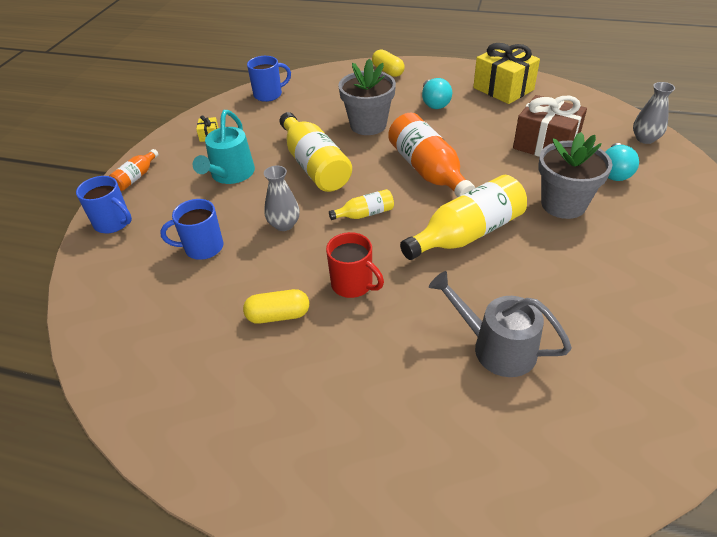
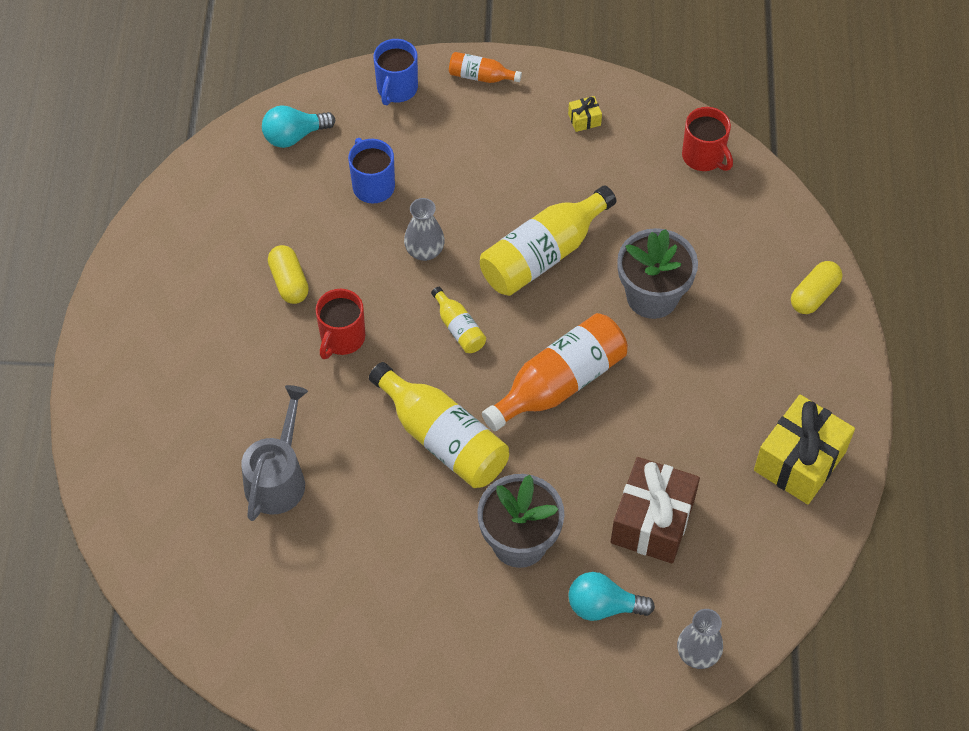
camera: 75 degrees right, 15 degrees up
(230, 174) = (506, 170): turquoise watering can -> none
(269, 94) = (704, 157): blue mug -> red mug
(434, 103) = (732, 371): turquoise light bulb -> turquoise light bulb (294, 136)

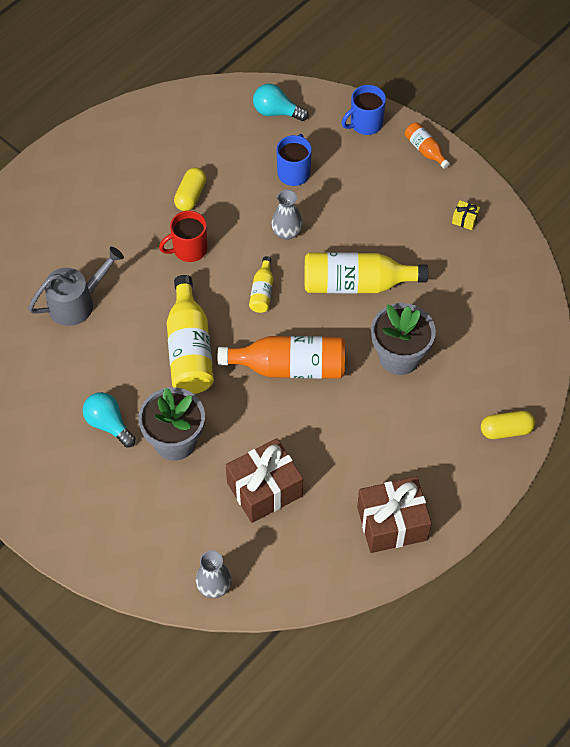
camera: 40 degrees right, 0 degrees up
(603, 606) = (186, 515): turquoise light bulb -> turquoise light bulb (108, 424)
(704, 157) = (520, 294): red mug -> none
(799, 461) = (392, 523): yellow gift -> brown gift

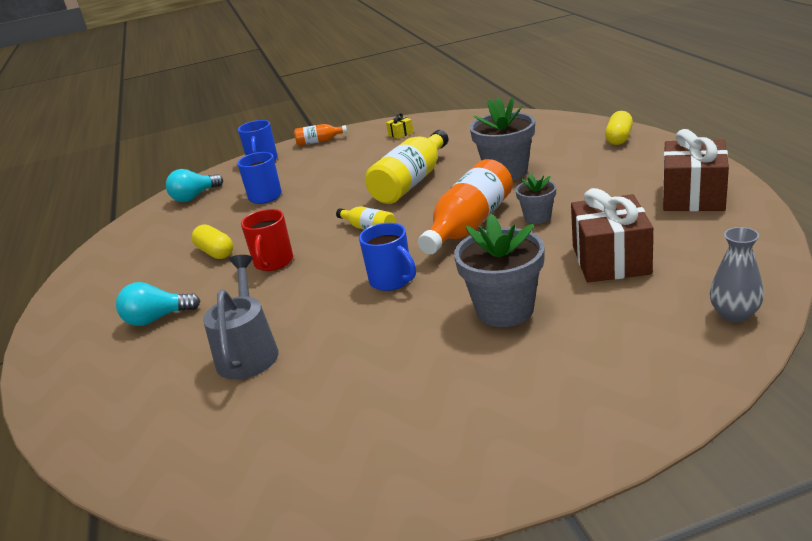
camera: 55 degrees left, 30 degrees down
(108, 424) = (441, 358): turquoise light bulb -> turquoise light bulb (157, 319)
(189, 349) = (392, 280): yellow bottle -> blue mug
(287, 232) = (320, 207): grey vase -> none
(319, 414) = (537, 217): none -> grey flower pot

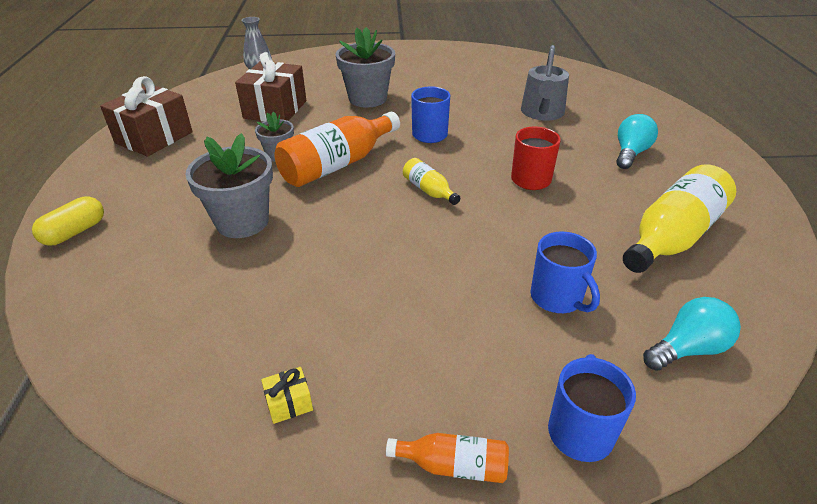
camera: 170 degrees left, 10 degrees up
(157, 319) = (630, 153): turquoise light bulb -> turquoise light bulb turned 60 degrees counterclockwise
(215, 252) = (600, 211): yellow capsule -> none
(411, 182) = (351, 247): yellow bottle -> yellow bottle (672, 237)

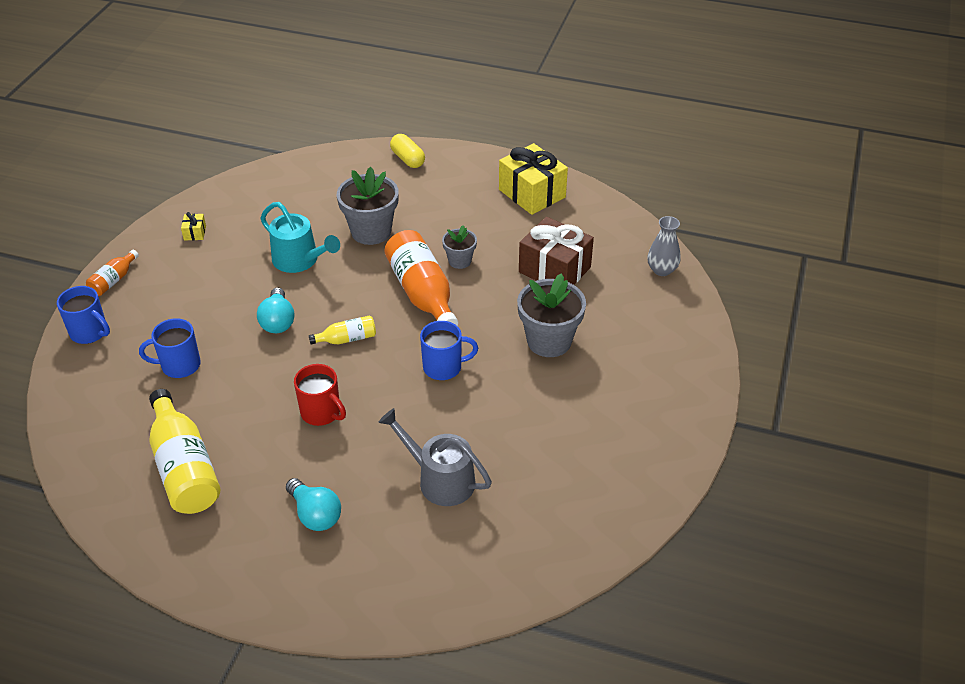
camera: 110 degrees right, 5 degrees up
(154, 138) = (532, 193): brown gift -> yellow gift
(317, 262) = (299, 260): none -> turquoise watering can
(687, 349) = (93, 408): turquoise light bulb -> turquoise light bulb (278, 321)

